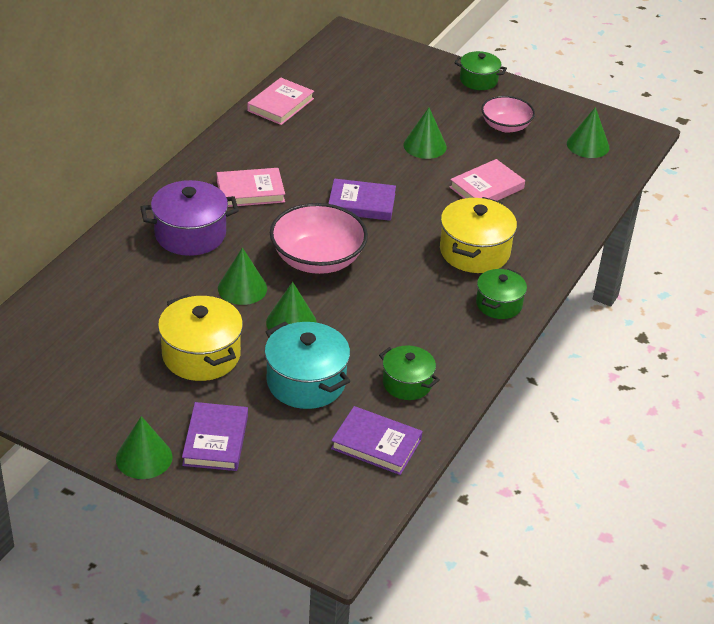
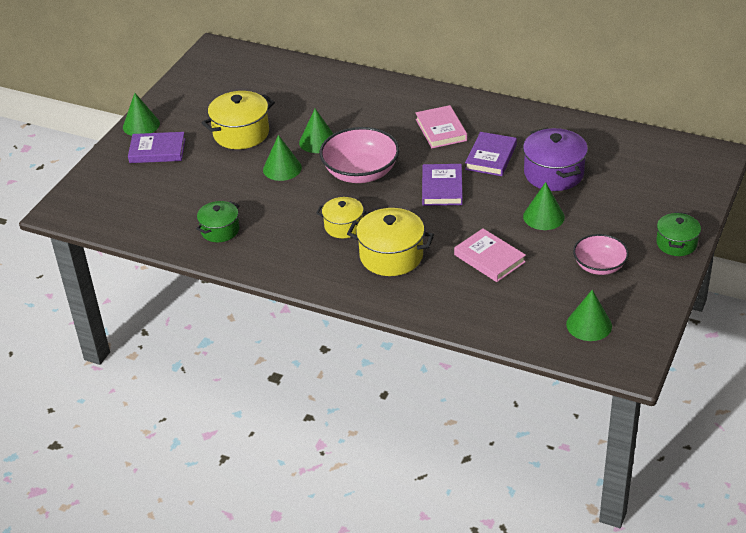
camera: 90 degrees right, 0 degrees up
(190, 234) = (377, 110): purple pot -> purple pot (553, 173)
(280, 105) = (574, 130): pink book -> none
(306, 382) = (217, 182): turquoise pot -> none
(376, 444) = (155, 221): purple book -> purple book (491, 157)
(417, 281) = (343, 226): none -> yellow pot
(499, 304) = (322, 274): green pot -> none

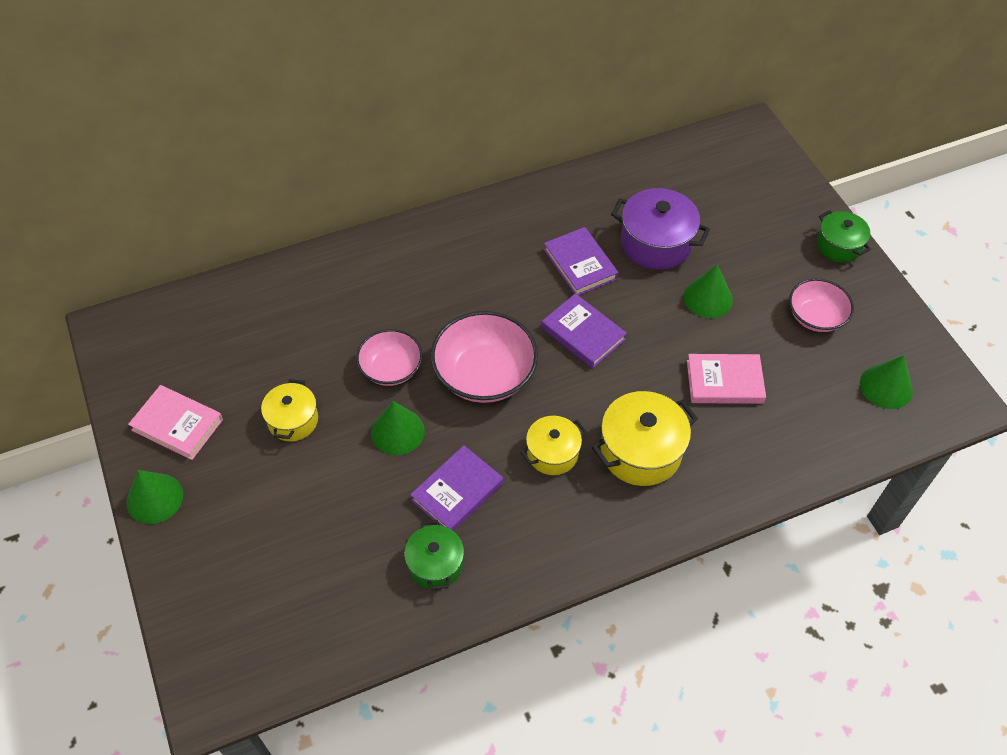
camera: 50 degrees left, 15 degrees up
(157, 151) = (223, 518): purple book -> purple book (457, 492)
(241, 133) = (293, 420): yellow pot -> yellow pot, size x0.63
(318, 141) = (391, 368): green cone -> pink bowl
(441, 130) = (495, 265): pink book -> pink book (177, 425)

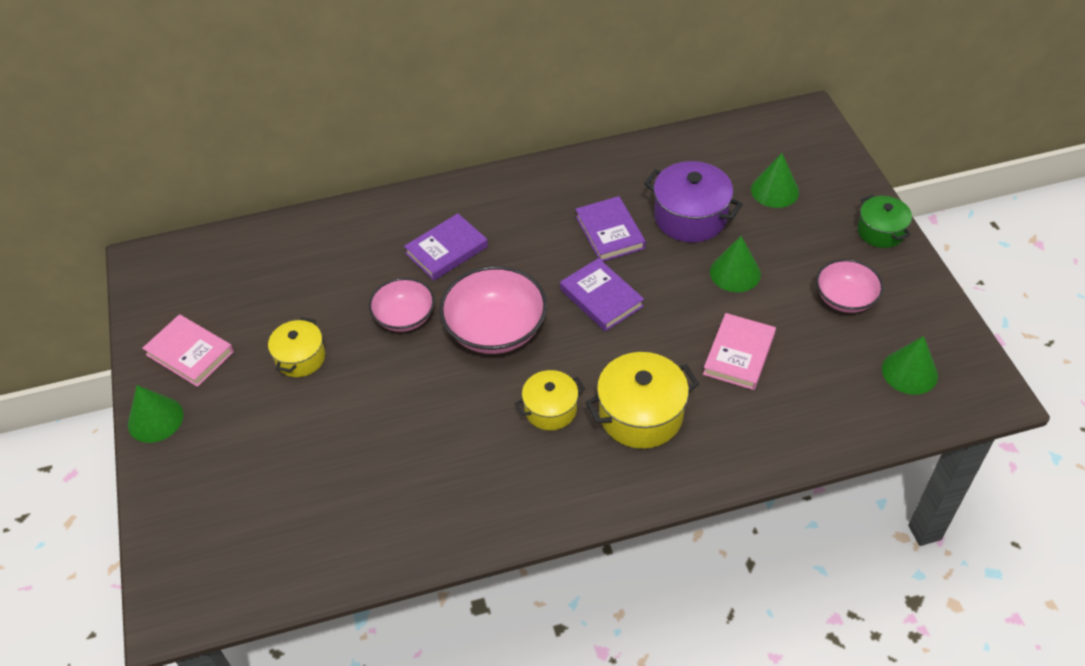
camera: 10 degrees right, 5 degrees down
(397, 431) = (400, 376): green cone -> green cone (774, 190)
(435, 564) = (414, 505): green pot -> none
(457, 492) = (448, 438): purple book -> purple book (446, 250)
(724, 382) = (739, 354): pink book -> pink book turned 75 degrees counterclockwise

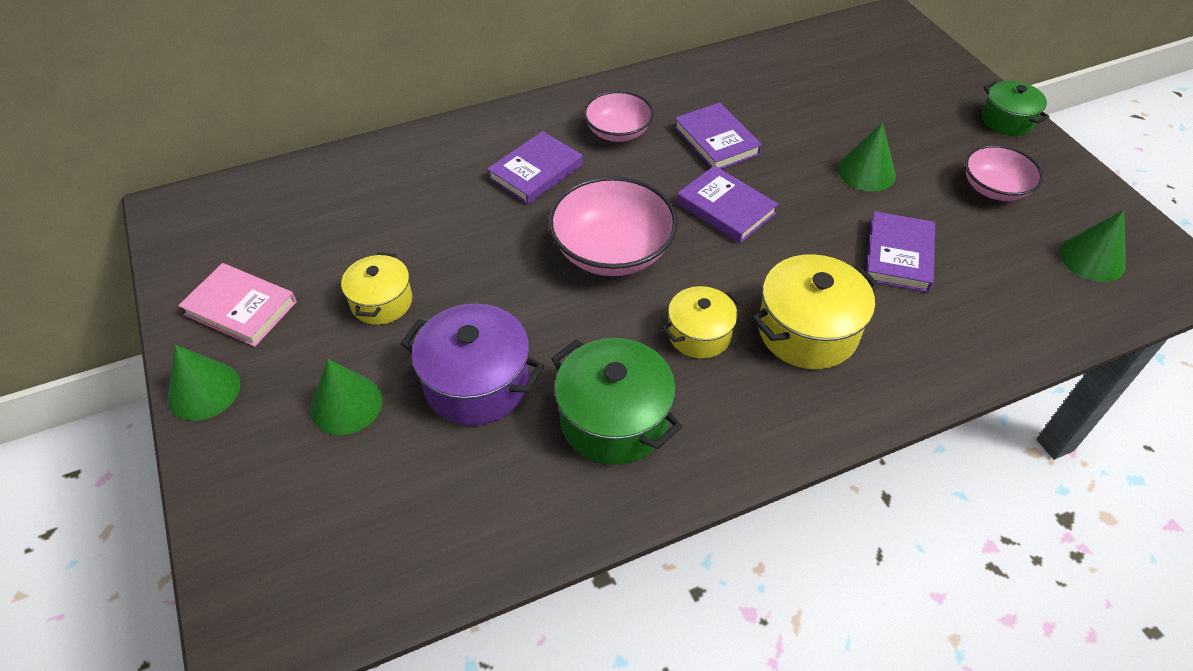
camera: 10 degrees left, 0 degrees up
(404, 317) = (501, 246): pink bowl -> pink bowl (618, 132)
(465, 474) = (614, 419): none -> green pot
(690, 217) = (800, 120): purple pot -> purple pot (477, 383)
(739, 354) = (898, 256): pink book -> purple book
(774, 190) = (882, 89): green cone -> green cone (346, 404)

